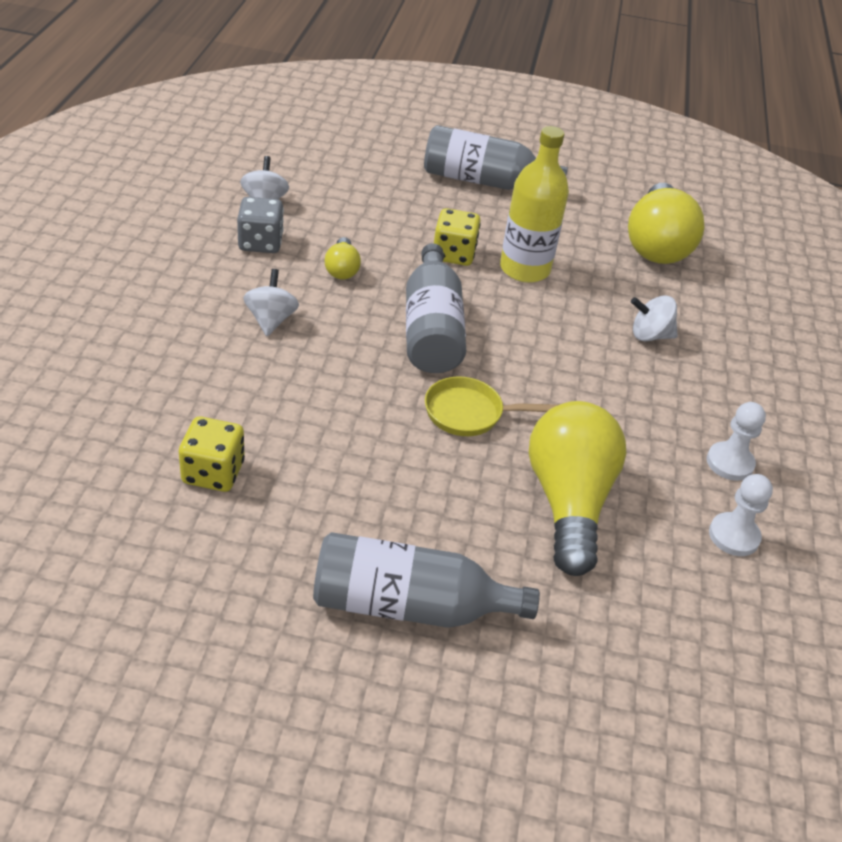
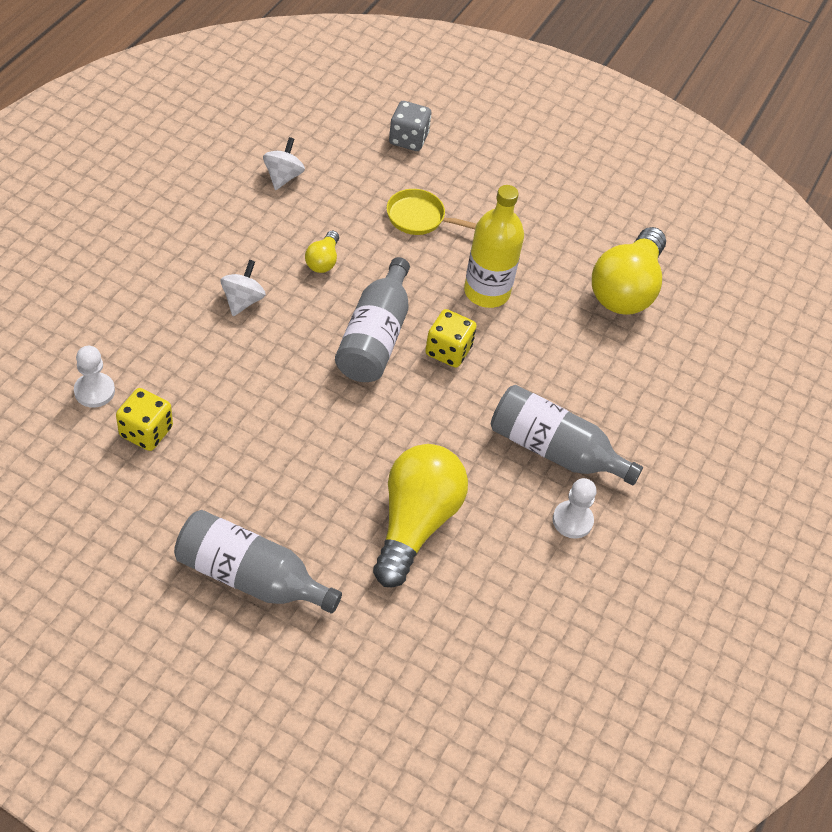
camera: 15 degrees right, 10 degrees up
(260, 243) = (263, 220): grey dice -> grey dice (408, 139)
(453, 254) = (429, 264): yellow dice -> yellow dice (448, 351)
(469, 413) = (371, 425): yellow pan -> yellow pan (420, 218)
(483, 181) = (494, 188): grey bottle -> grey bottle (554, 450)
(649, 335) = (567, 383): white spinning top -> none
(734, 536) = (539, 585): white pawn -> white pawn (94, 391)

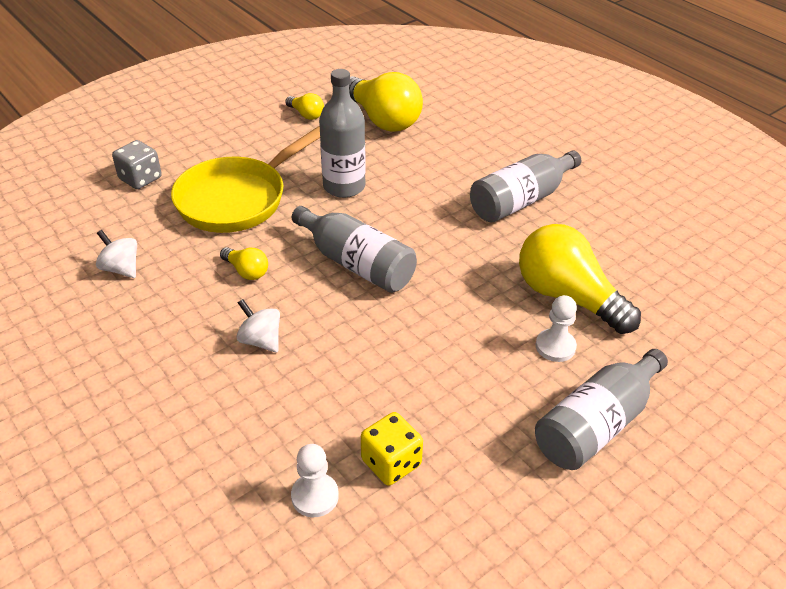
camera: 60 degrees left, 10 degrees down
(420, 218) = (238, 198): yellow pan -> yellow pan, size x1.94
(448, 351) = (395, 225): yellow dice -> none
(487, 292) = (344, 186): yellow bottle -> grey bottle
(572, 520) = (591, 211): white pawn -> white pawn (555, 346)
(591, 222) = (306, 114): none -> yellow light bulb

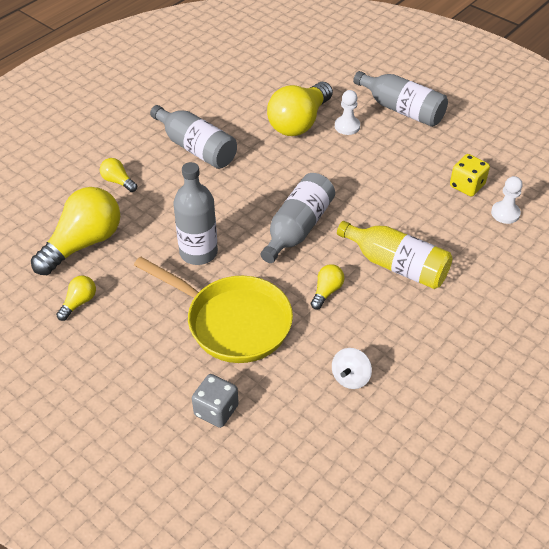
camera: 100 degrees left, 5 degrees up
(261, 340) = (396, 265): white spinning top -> yellow bottle
(470, 143) = (118, 181): none -> yellow light bulb

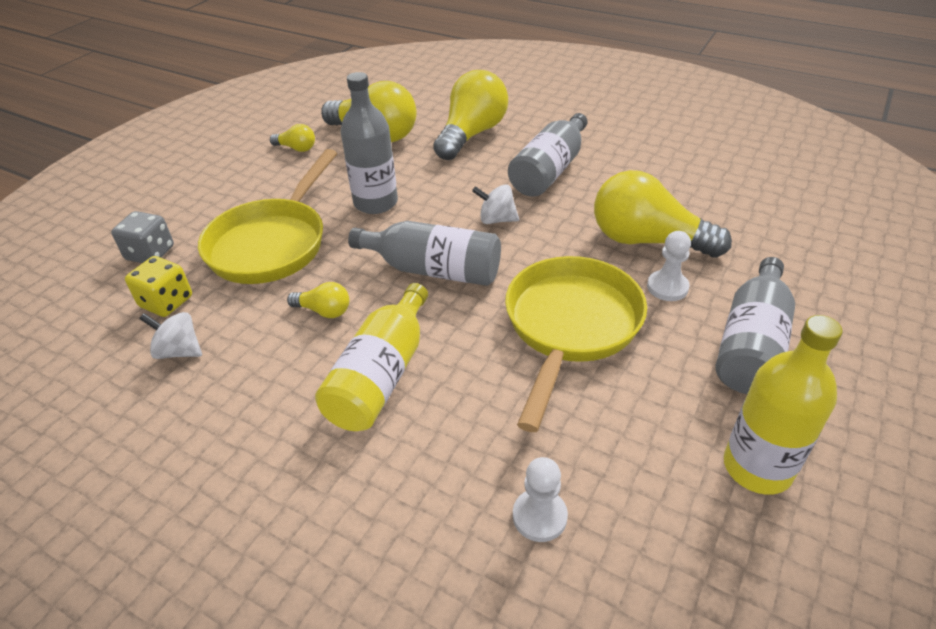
camera: 80 degrees right, 5 degrees down
(118, 181) = (471, 134): yellow light bulb -> yellow light bulb, size x2.19
(249, 187) = (496, 220): none -> white spinning top
(372, 174) = (570, 327): none -> yellow pan
(467, 186) = (593, 451): yellow dice -> yellow dice (166, 302)
(483, 134) = (757, 467): none -> yellow bottle

